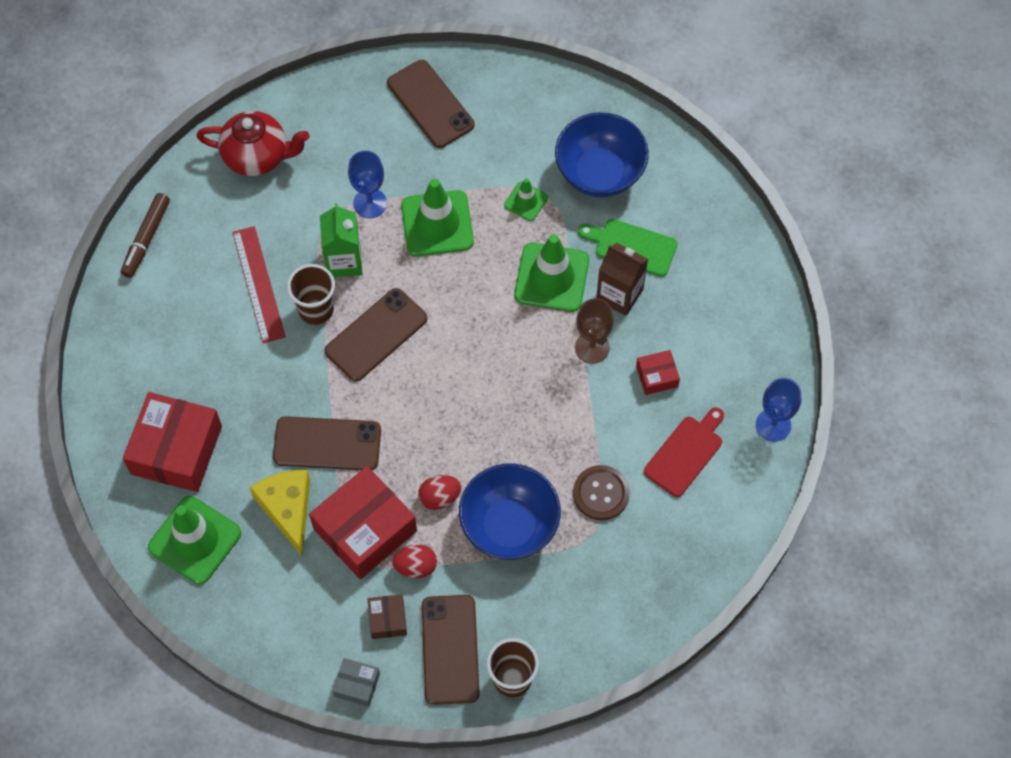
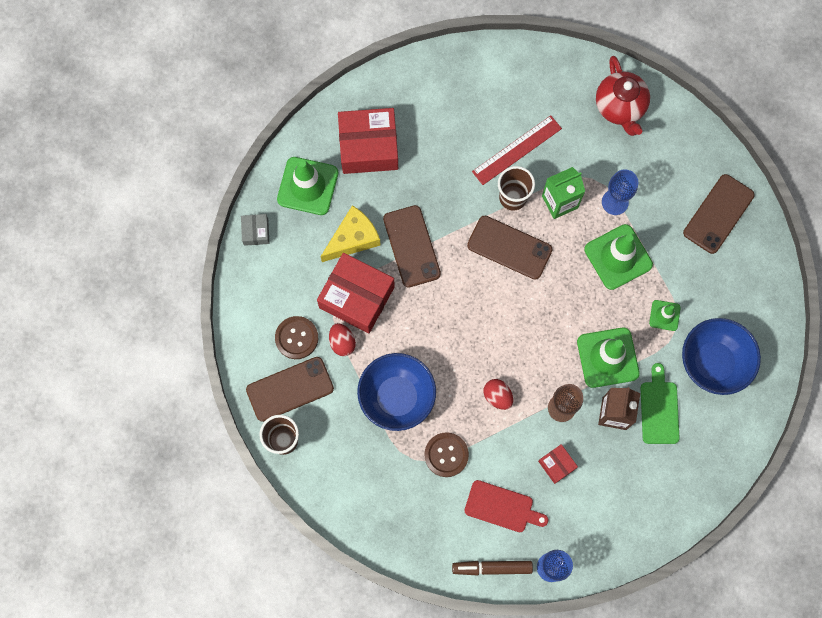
camera: 70 degrees right, 10 degrees up
(146, 239) = (521, 59): brown marker -> brown marker (492, 567)
(357, 685) = (243, 335): grey box -> grey box (256, 232)
(387, 619) = (296, 338): brown box -> brown button
(439, 497) = (400, 340): red egg -> red egg (497, 396)

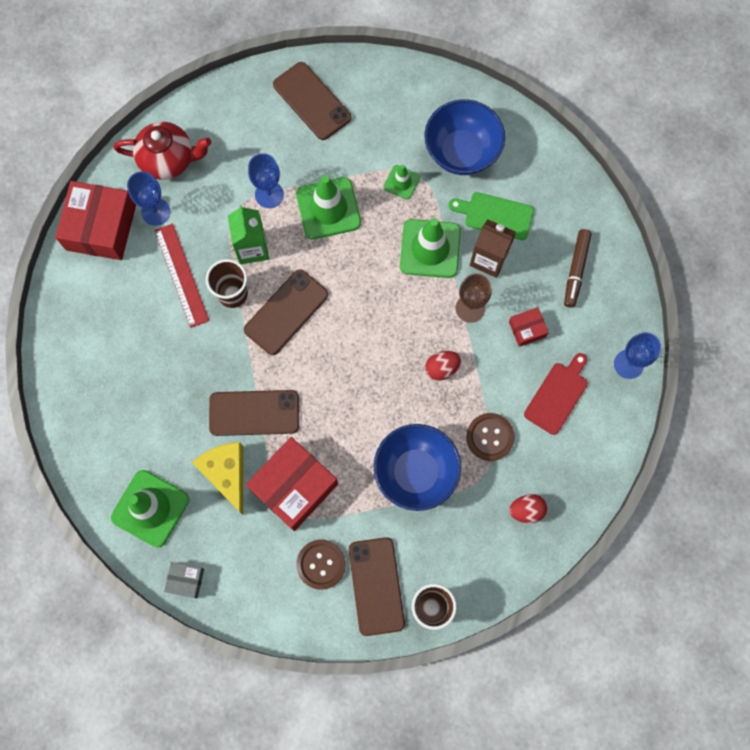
camera: 75 degrees left, 0 degrees up
(342, 342) = (340, 515): red egg -> red egg (526, 510)
(368, 147) = (126, 429): red box -> red box (101, 227)
(492, 567) = (616, 422): brown marker -> brown marker (576, 270)
(568, 111) = (155, 212): none -> blue goblet

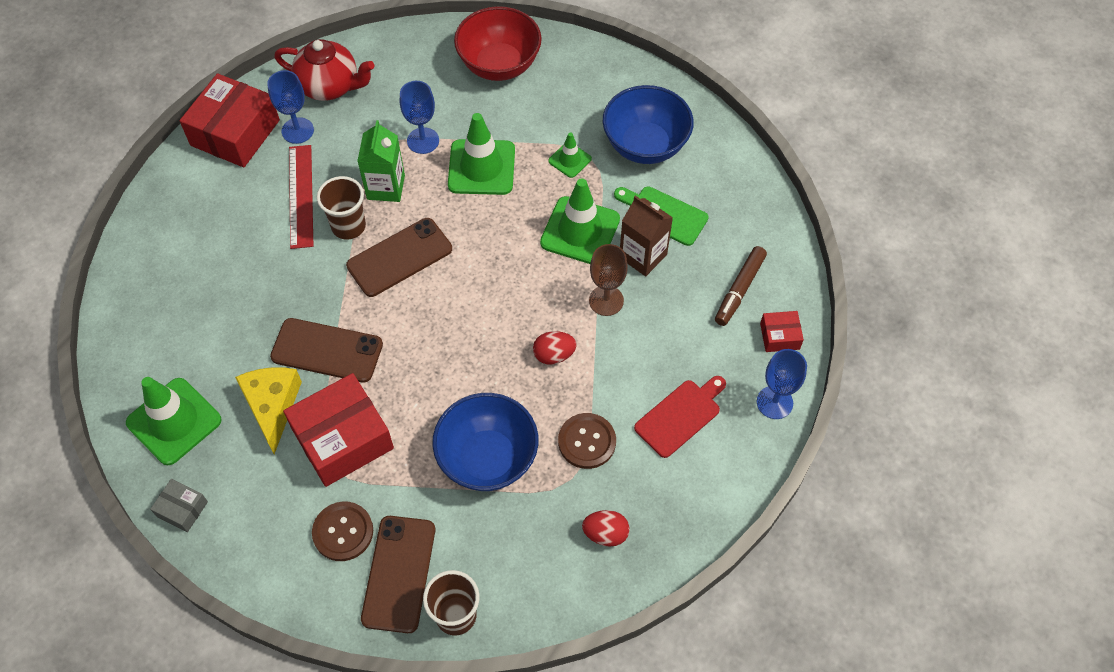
camera: 15 degrees right, 15 degrees down
(312, 101) = (499, 65): brown phone -> red bowl
(527, 329) = (665, 337): red box -> red box (779, 336)

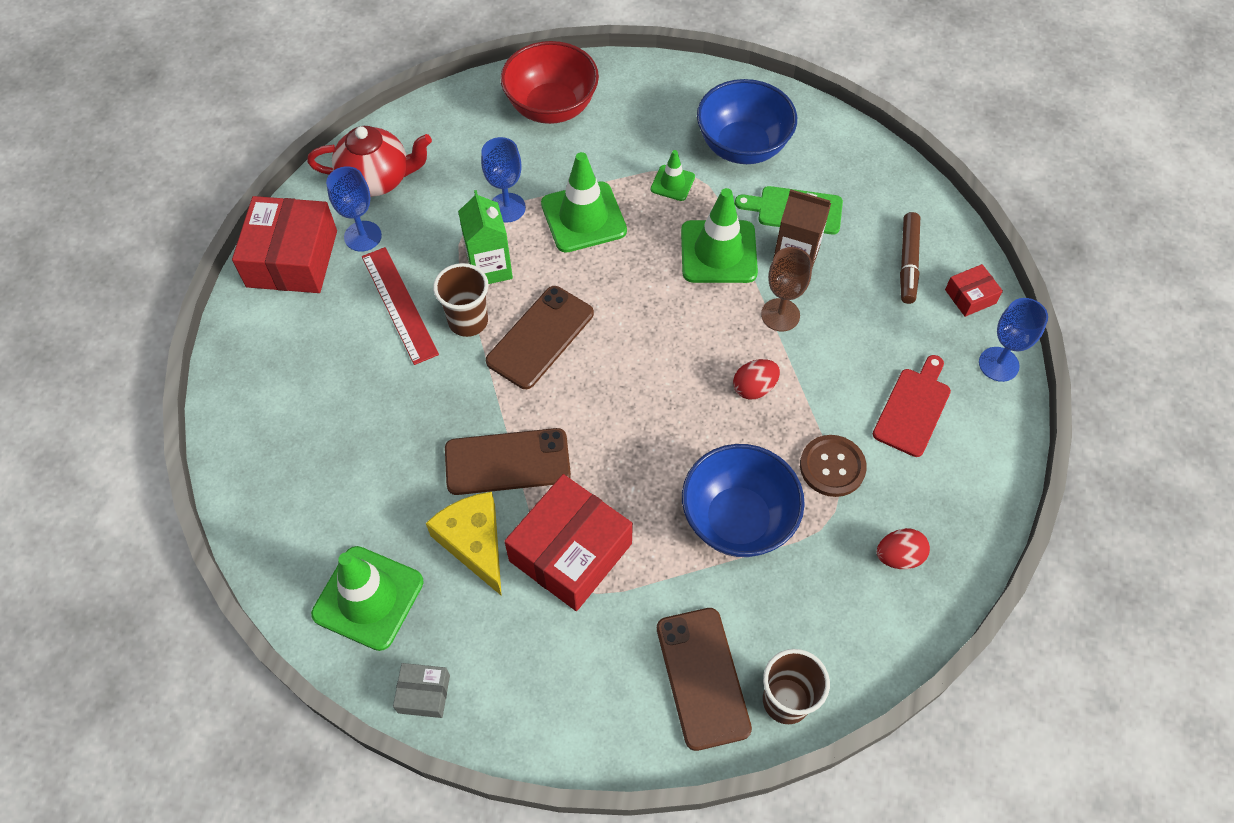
camera: 20 degrees left, 0 degrees up
(343, 532) = (619, 654): brown button -> none

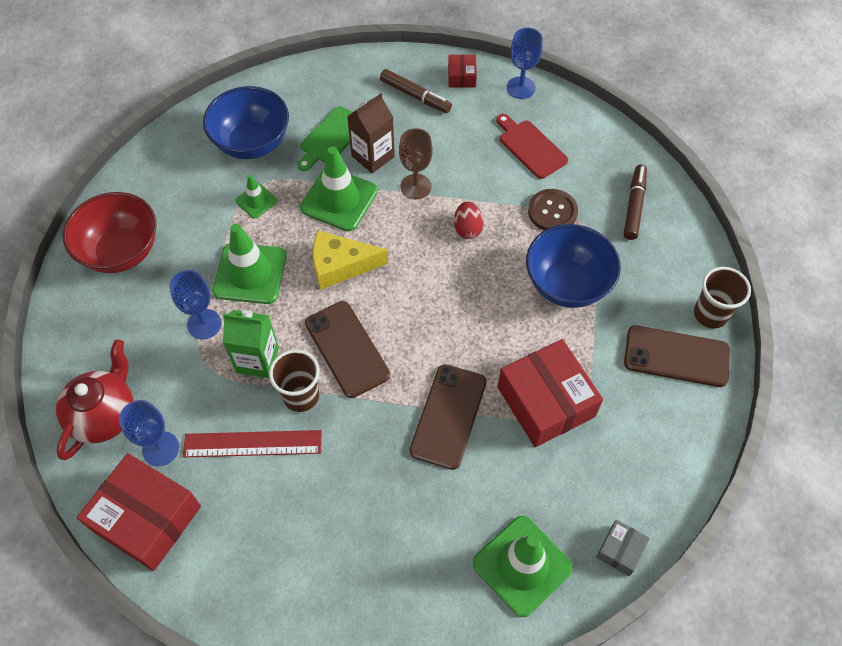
camera: 65 degrees left, 0 degrees up
(474, 542) = (508, 467): yellow cheese -> yellow cheese (340, 265)
(898, 556) = (634, 206): red egg -> brown marker

